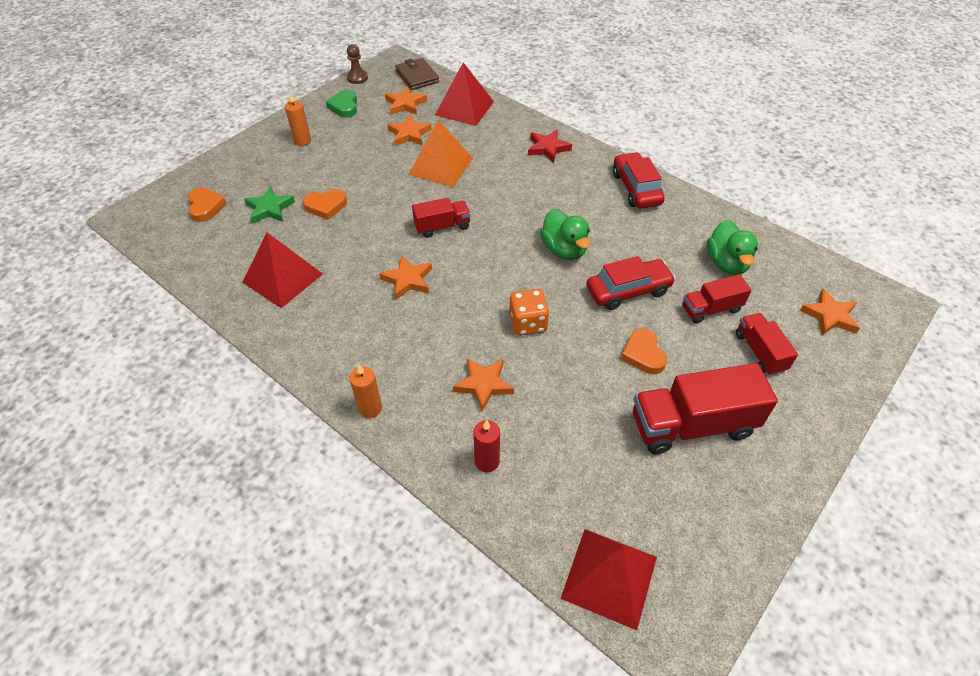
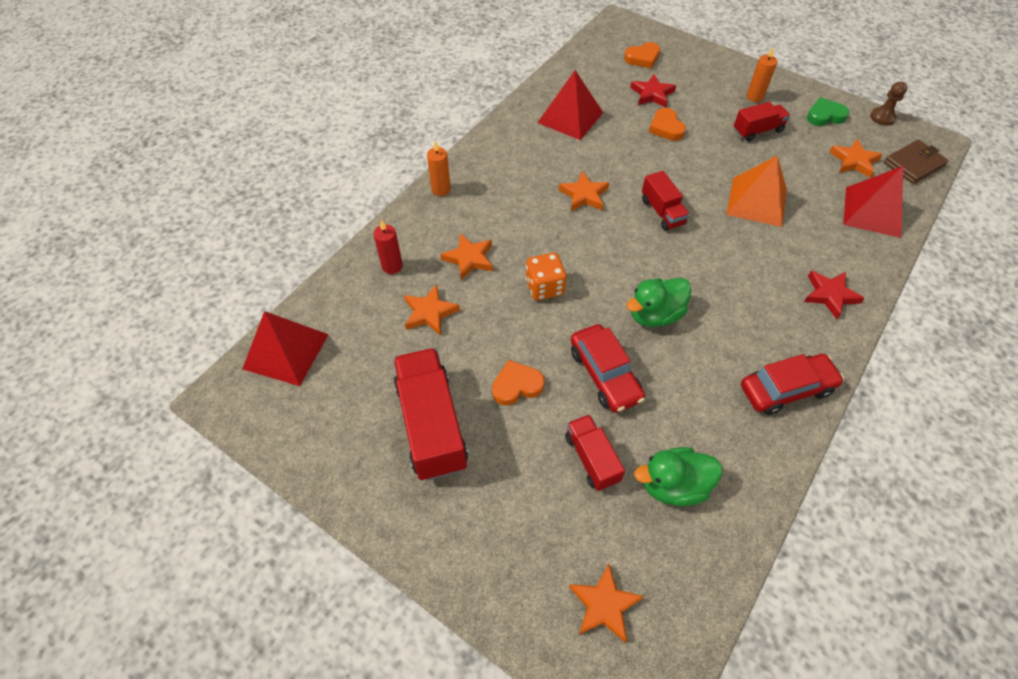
camera: 85 degrees right, 5 degrees up
(270, 208) = (652, 94): green star -> red star
(409, 134) = (801, 171): orange star -> orange star (430, 313)
(760, 352) = (533, 505): red truck -> red truck (757, 131)

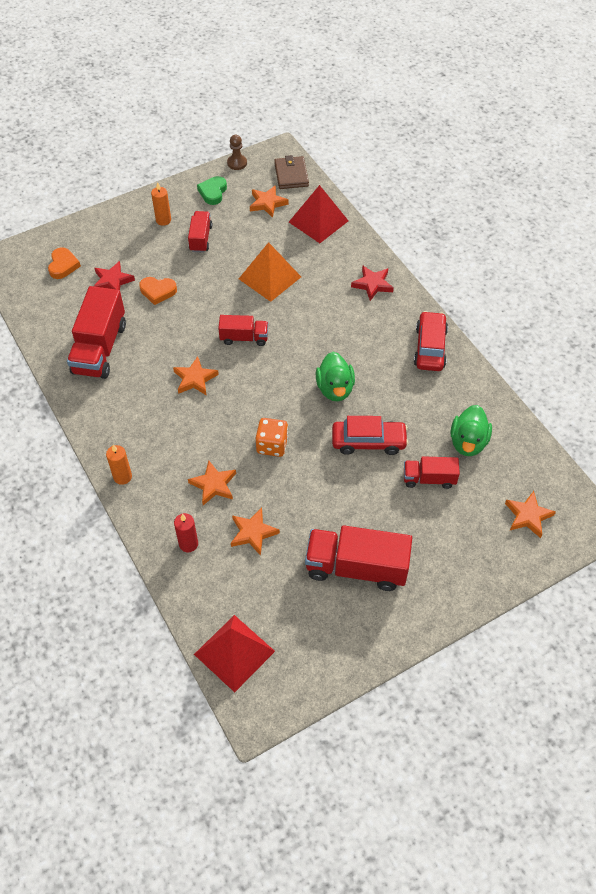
camera: 65 degrees left, 0 degrees up
(516, 385) = (350, 499): orange heart -> none
(570, 117) = (100, 348): red pyramid -> red truck

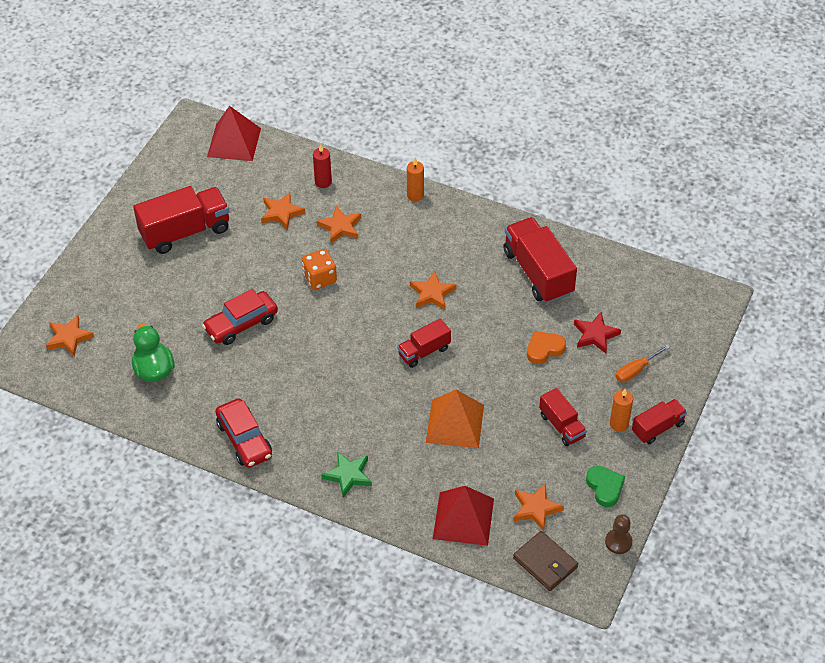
camera: 145 degrees right, 5 degrees down
(63, 265) = (656, 323): orange heart -> none
(113, 244) = (636, 370): none -> orange screwdriver
(335, 389) = (304, 352): green duck -> none
(372, 284) = (348, 475): red star -> green star
(429, 479) = (169, 322): red truck -> red truck (658, 428)

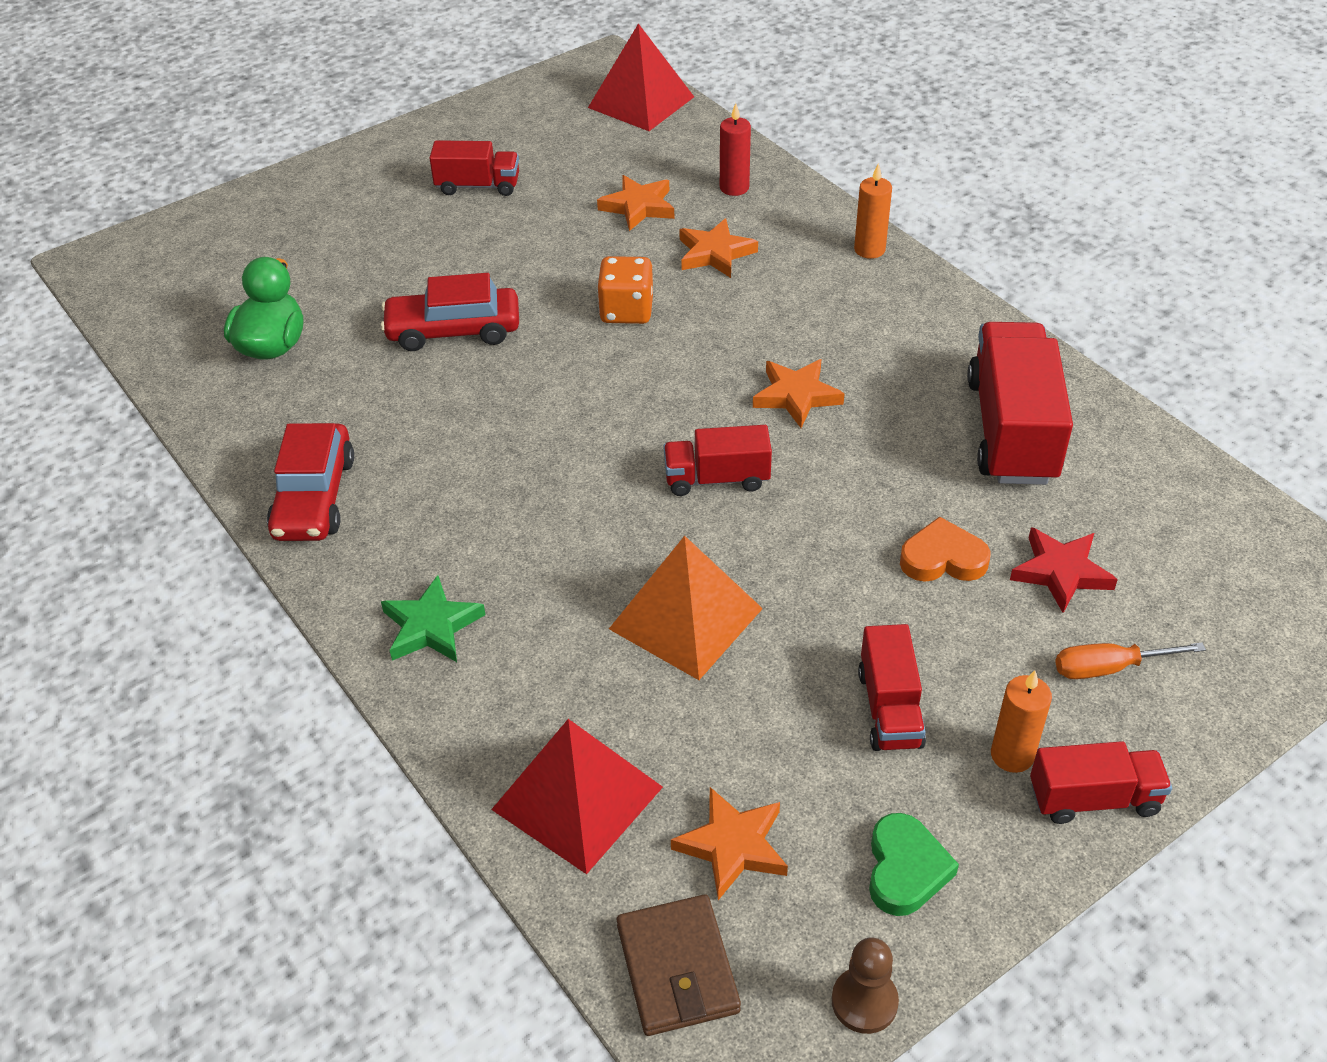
camera: 30 degrees right, 5 degrees down
(69, 338) = (198, 261): orange star -> none
(185, 232) = (478, 186): red truck -> red truck, size x0.56

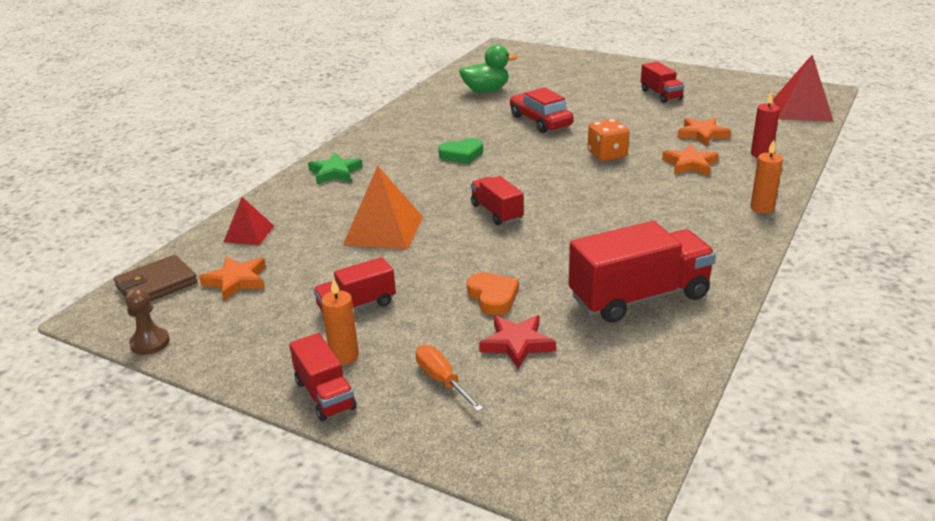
camera: 65 degrees right, 15 degrees down
(314, 497) = (396, 127): red car -> none
(577, 798) = (249, 234): red pyramid -> red pyramid, size x0.59
(796, 396) = (590, 218): orange star -> none
(905, 869) = (241, 336): green heart -> green heart (462, 155)

